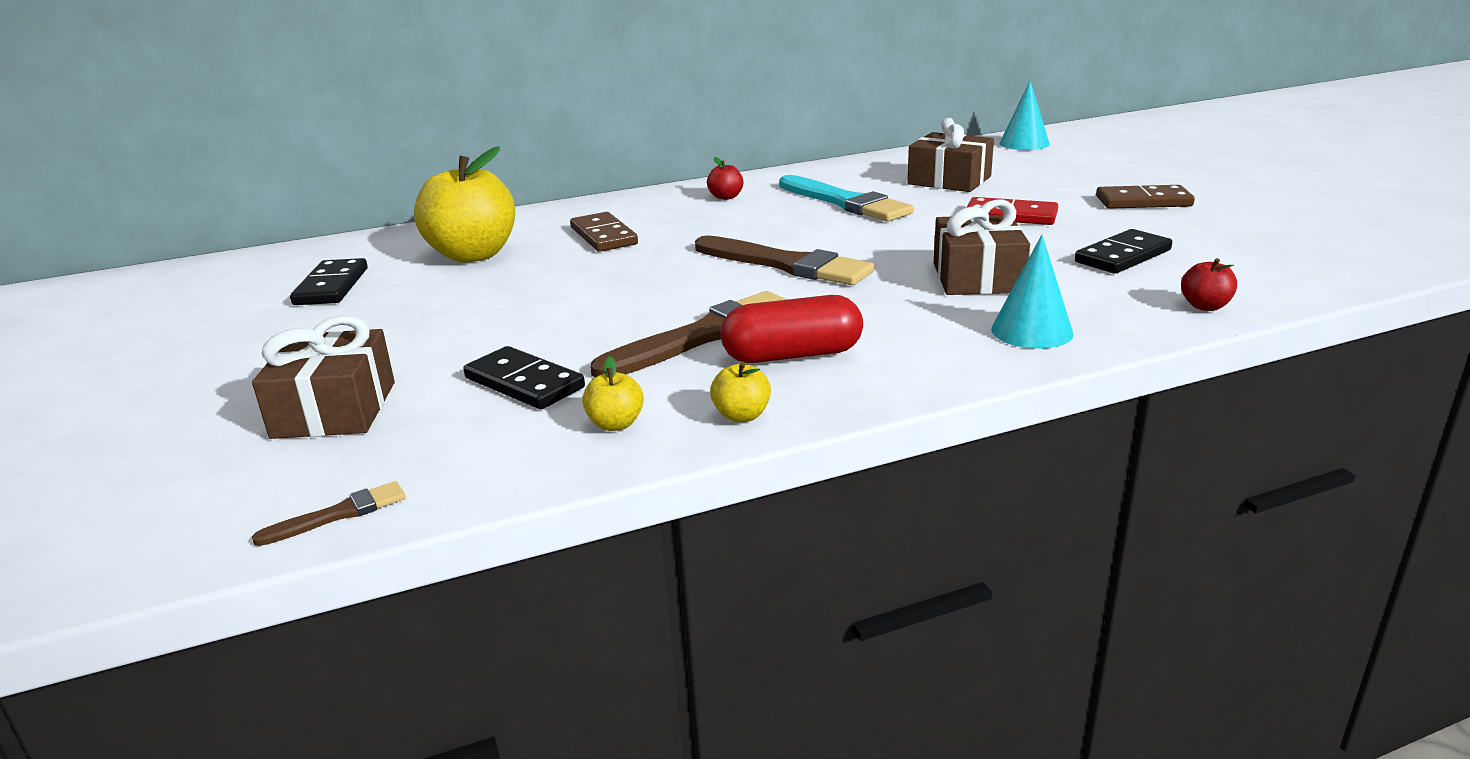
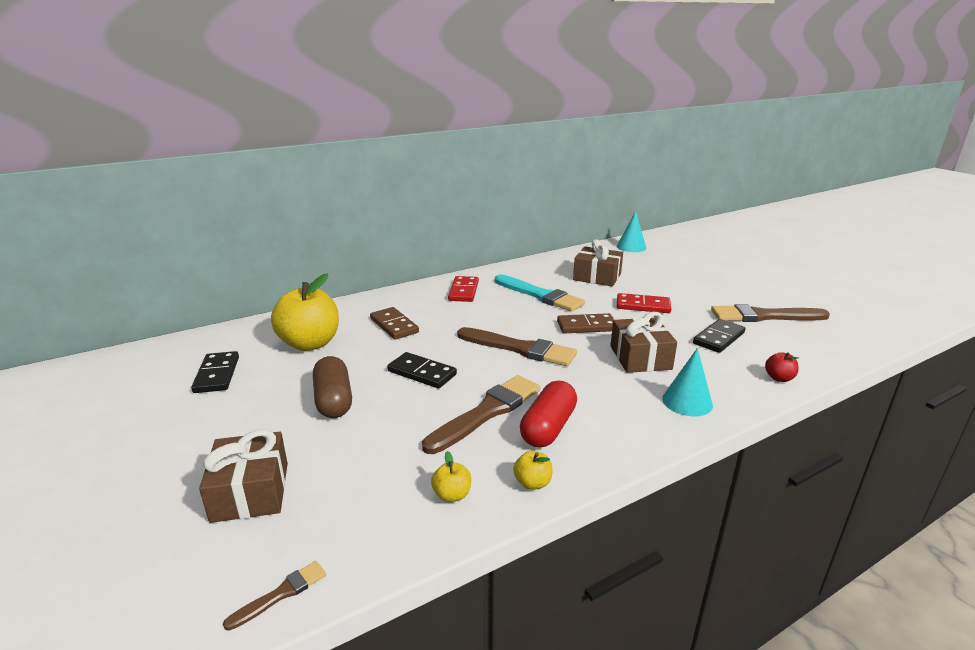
camera: 10 degrees left, 0 degrees up
(484, 317) = (334, 400): none -> brown capsule
(524, 383) = (379, 460): black domino -> black domino (422, 373)
(726, 197) = (463, 291): red apple -> red domino
(792, 355) = (548, 428): red capsule -> red capsule turned 45 degrees counterclockwise
(1143, 201) = (715, 294): brown domino -> brown domino (586, 326)
(1217, 230) = (764, 316): none -> brown brush

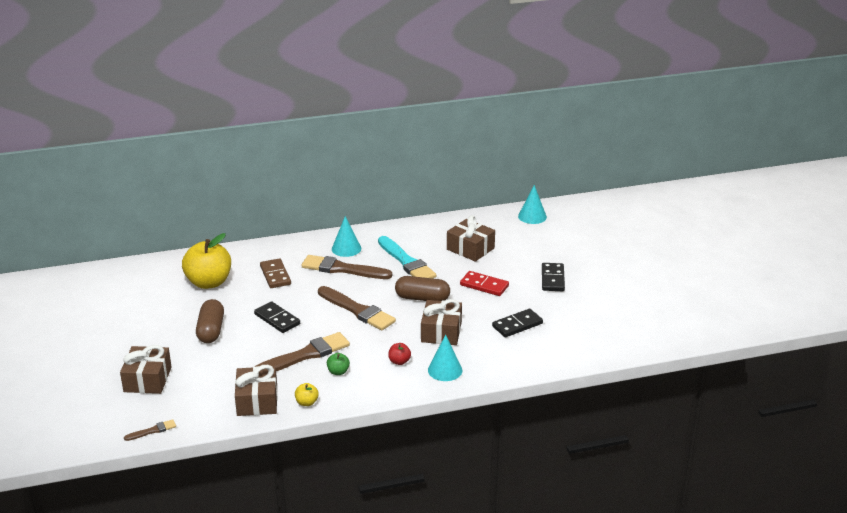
camera: 15 degrees right, 5 degrees up
(217, 374) = (140, 299): black domino -> black domino (552, 279)
(452, 495) = (257, 401): yellow apple -> brown gift
(463, 291) = (346, 248): red domino -> turquoise cone
(548, 428) = (338, 372): red capsule -> green apple
(586, 326) = (422, 298): brown domino -> brown capsule
(764, 316) = (576, 311): brown brush -> brown brush (342, 269)
(779, 378) = (528, 364): red apple -> red apple (399, 361)

